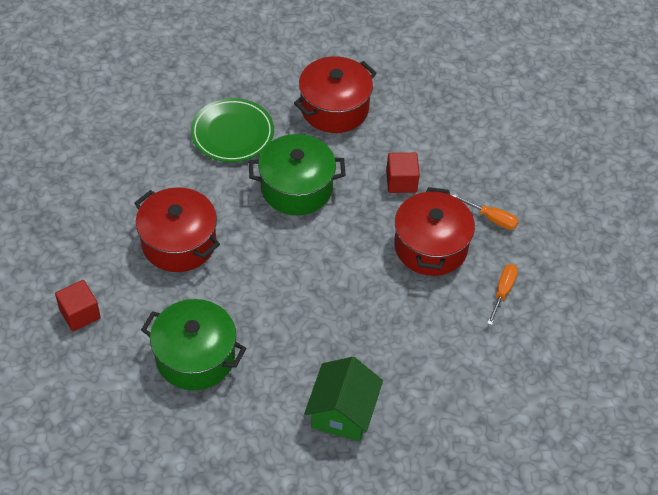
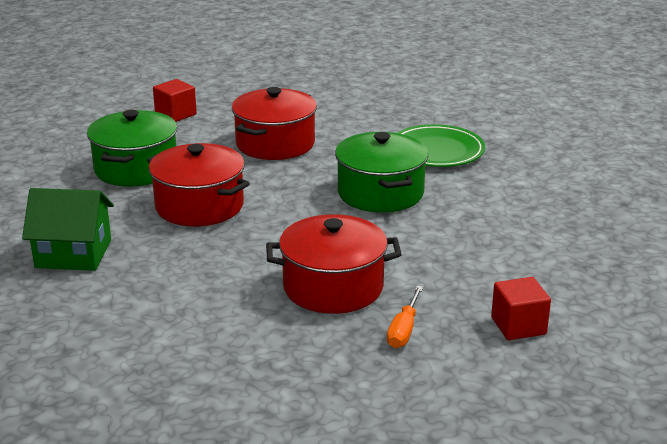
camera: 80 degrees right, 25 degrees down
(334, 108) = (518, 201): red pot -> red pot (199, 206)
(401, 181) = (429, 256): red cube -> red cube (518, 326)
(503, 291) = (279, 350): orange screwdriver -> none

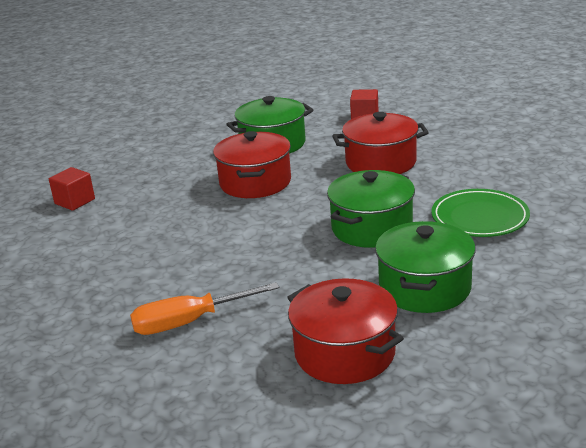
camera: 55 degrees right, 0 degrees up
(73, 254) = (147, 179): green house -> none
(333, 287) = (213, 271): red pot -> red pot (345, 353)
(403, 330) = (188, 322): orange screwdriver -> orange screwdriver, size x1.65
(504, 212) = (425, 288): none -> green pot
(518, 326) = (252, 367): red cube -> red cube (75, 201)

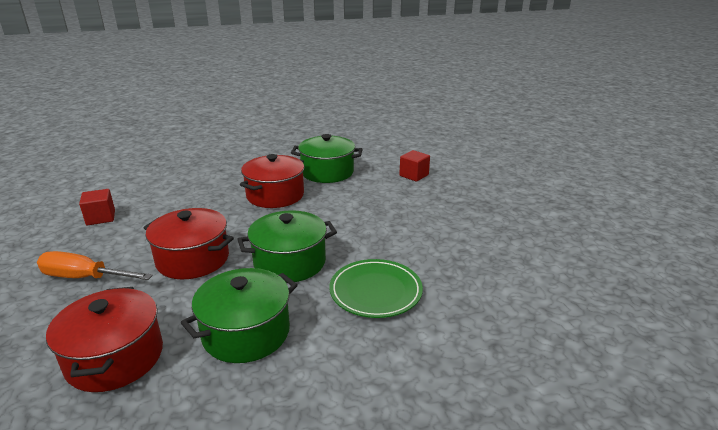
camera: 30 degrees right, 0 degrees up
(75, 201) = (169, 168): red cube -> red cube (101, 218)
(380, 162) = (373, 213): red pot -> red pot (193, 259)

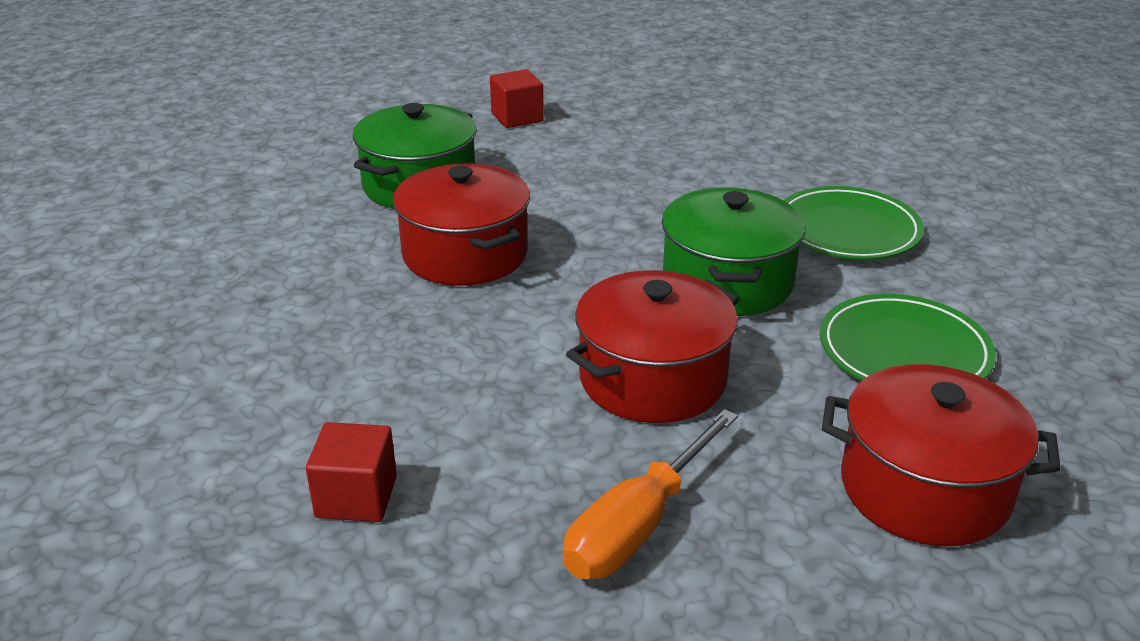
camera: 65 degrees left, 5 degrees up
(246, 333) = (904, 351): green pot -> green plate

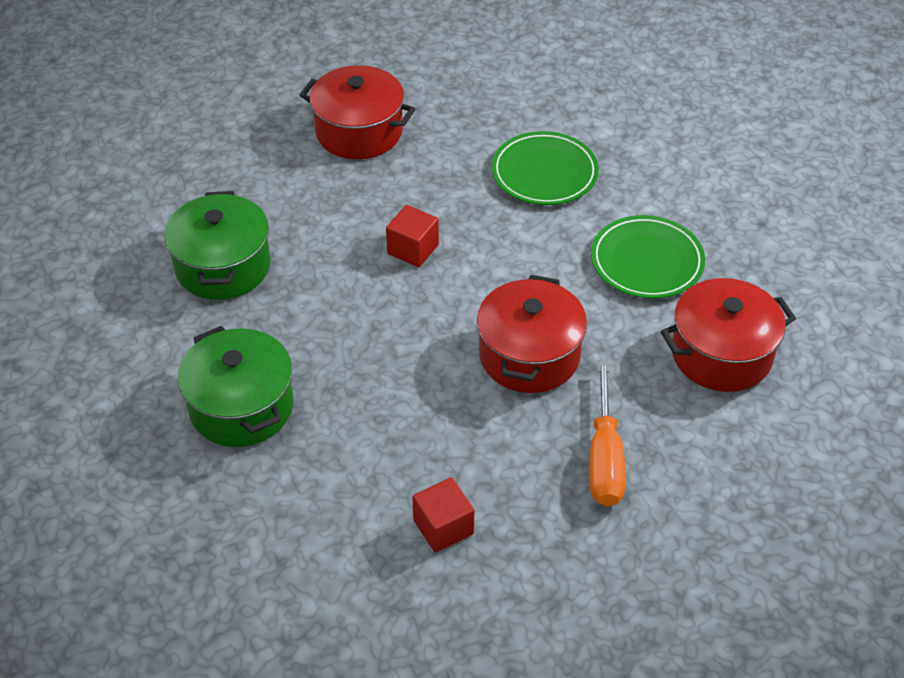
camera: 35 degrees left, 15 degrees up
(465, 254) = (322, 315): red pot -> red pot (359, 132)
(517, 117) = (225, 161): red cube -> red cube (413, 249)
(727, 282) = (509, 255): green pot -> green pot (241, 406)

